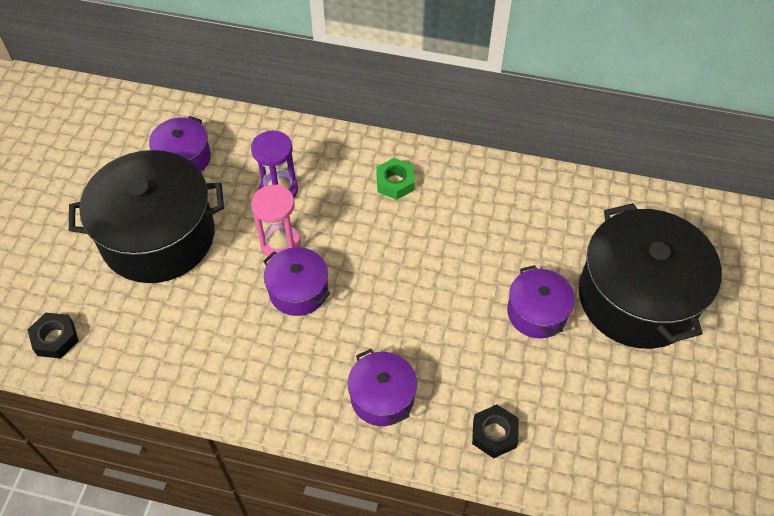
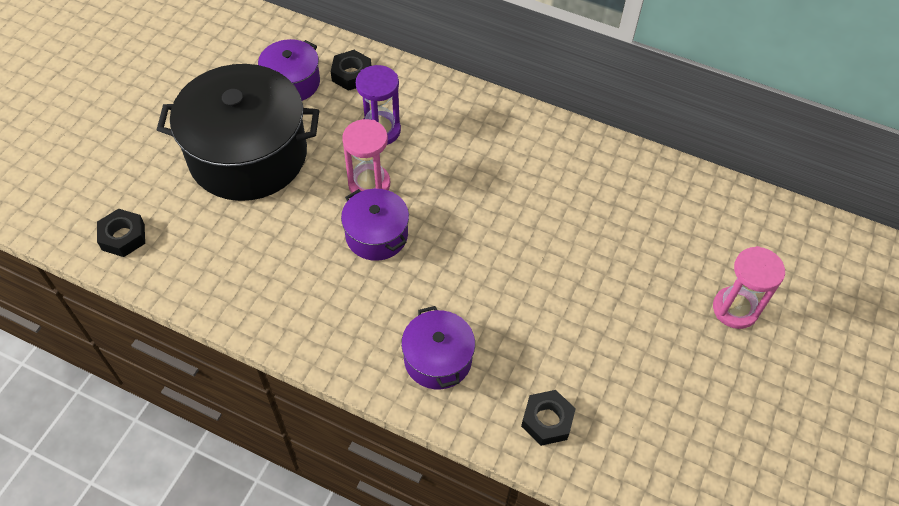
camera: 10 degrees right, 0 degrees up
(239, 140) = (351, 74): none -> black nut
(395, 182) = (502, 144): green nut -> none
(537, 312) = (622, 304): purple pot -> none
(637, 297) = (735, 309): black pot -> pink hourglass

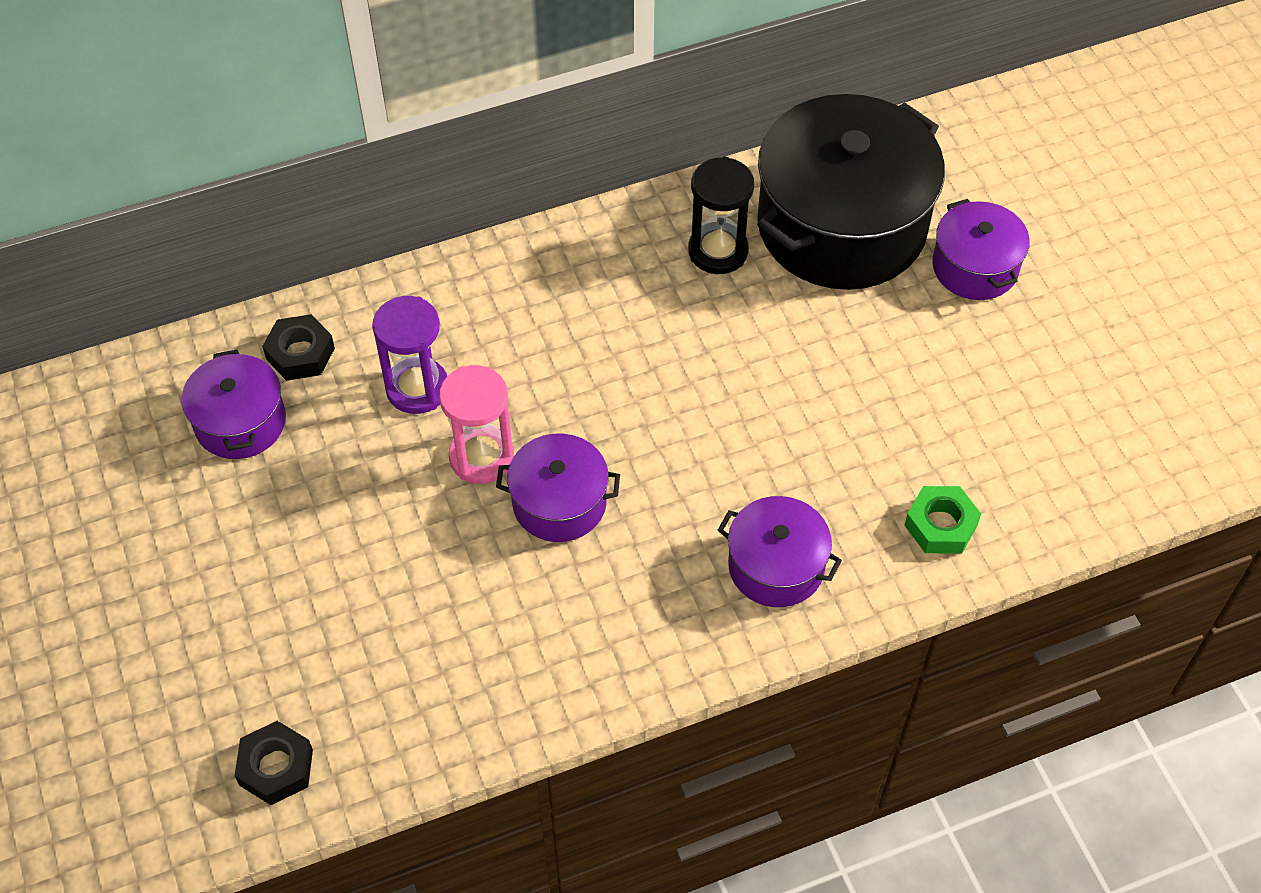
camera: 45 degrees left, 0 degrees up
(248, 155) = (300, 547): black pot -> black pot (841, 225)
(547, 420) = (940, 525): black nut -> green nut
(600, 186) = (718, 251): none -> black hourglass
(735, 309) = (975, 267): pink hourglass -> purple pot

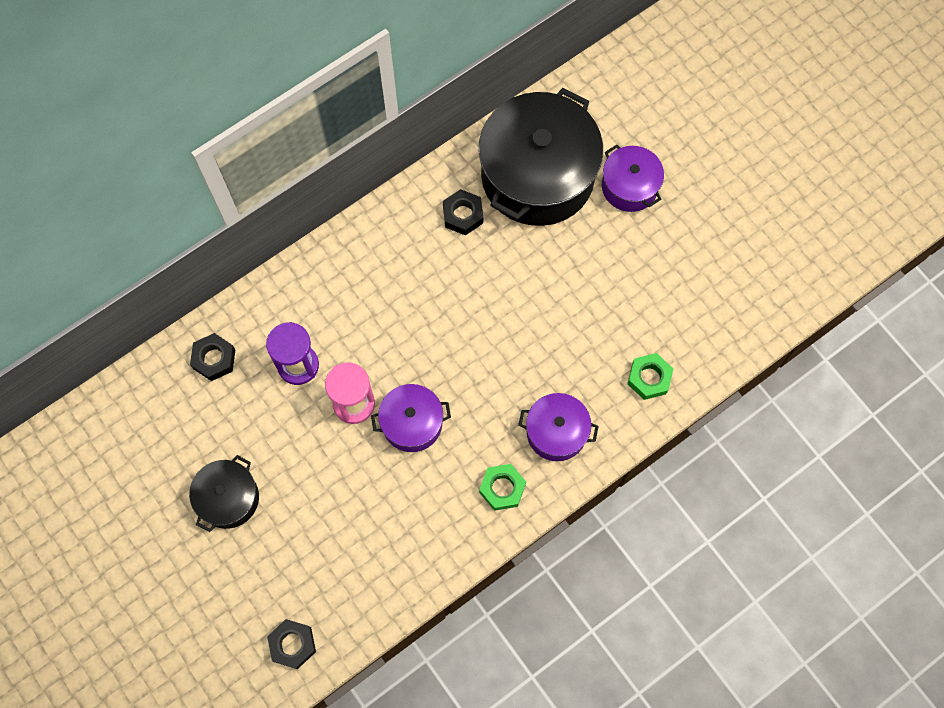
camera: 15 degrees left, 15 degrees up
(240, 422) = (192, 418): purple pot -> none
(254, 539) = (228, 498): none -> black pot
(669, 625) = (502, 488): none -> green nut
(718, 251) = (463, 215): black hourglass -> black nut

